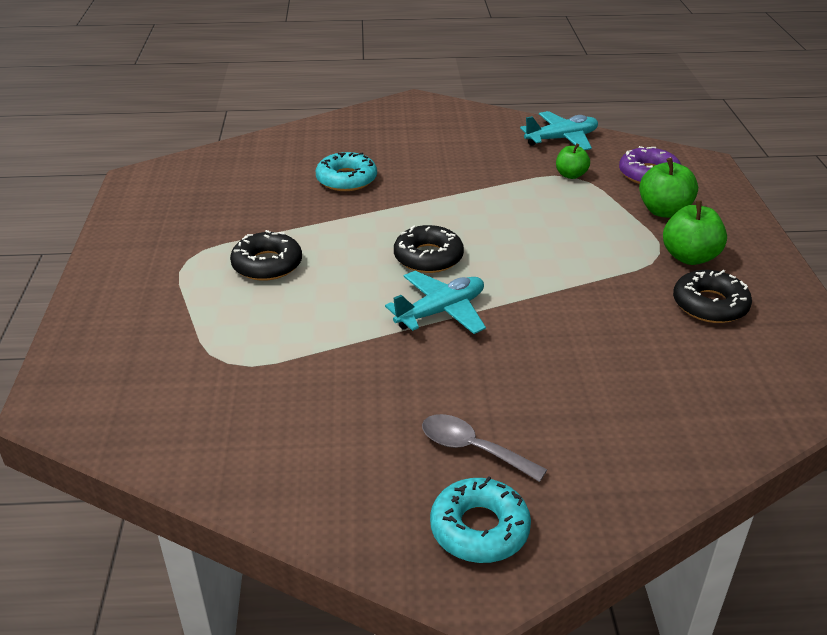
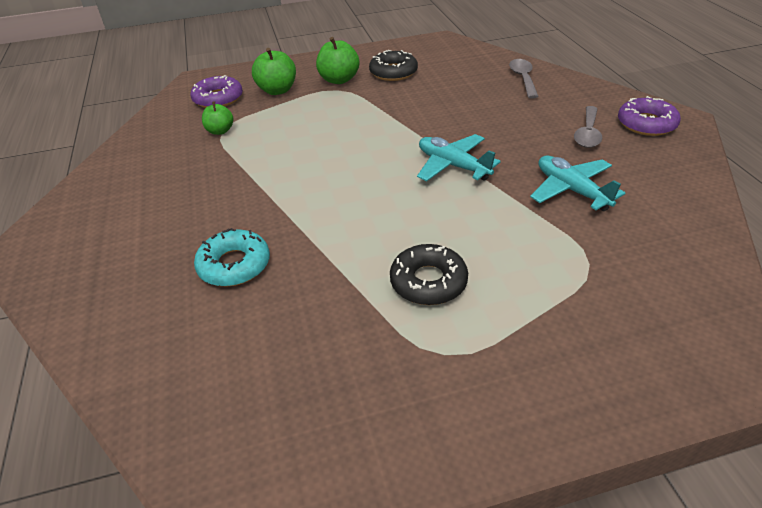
camera: 100 degrees left, 5 degrees up
(428, 257) = (377, 184): black donut -> none
(479, 528) = (646, 124): turquoise donut -> purple donut
(562, 139) = (146, 141): turquoise plane -> turquoise plane (571, 190)
(671, 433) = (523, 78): none -> grey spoon

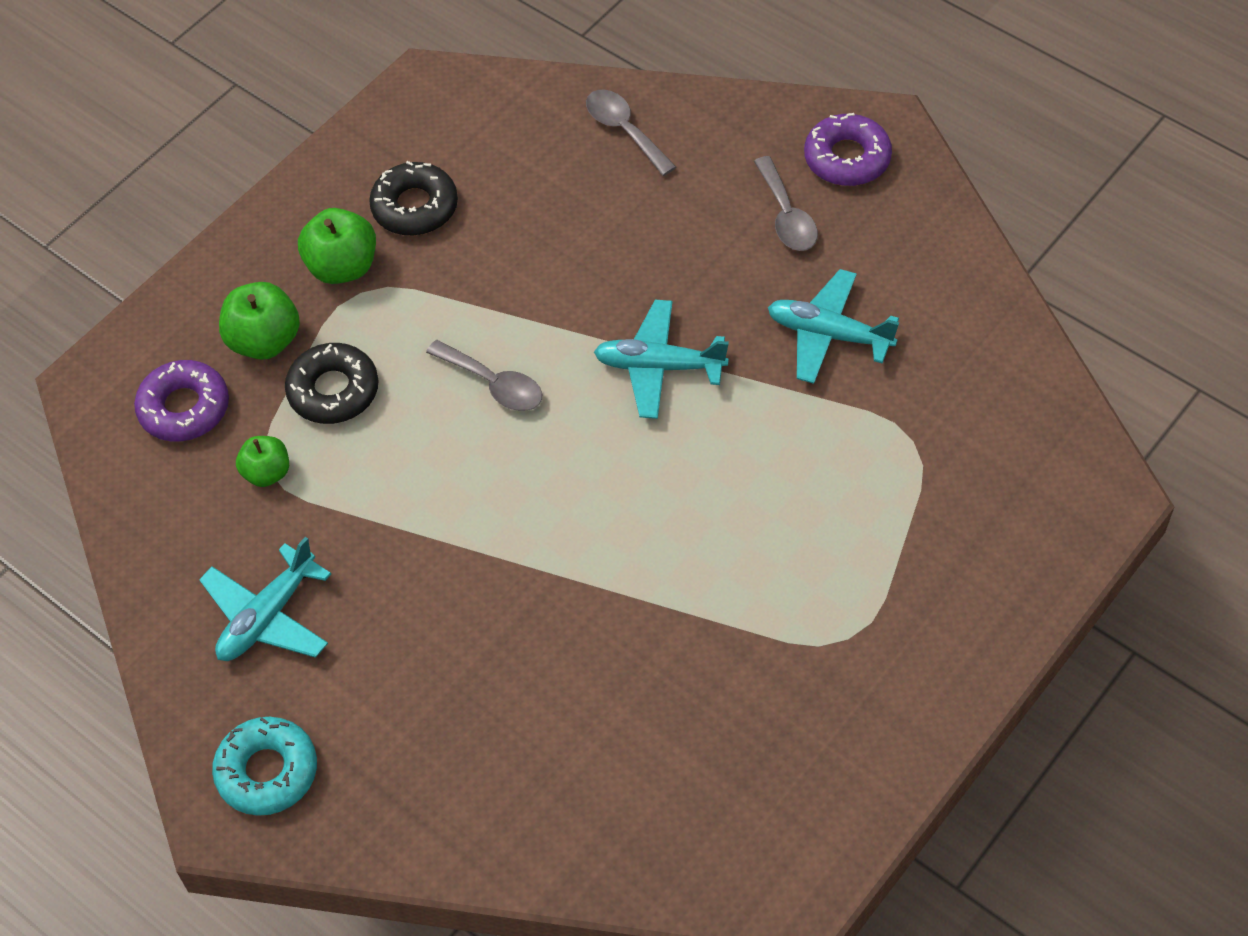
camera: 35 degrees left, 15 degrees up
(149, 180) = (267, 617): none -> turquoise plane
(234, 265) = (530, 670): turquoise donut -> turquoise donut (267, 771)
(359, 140) = (494, 384): none -> grey spoon
(428, 282) = (767, 562): black donut -> black donut (333, 391)

